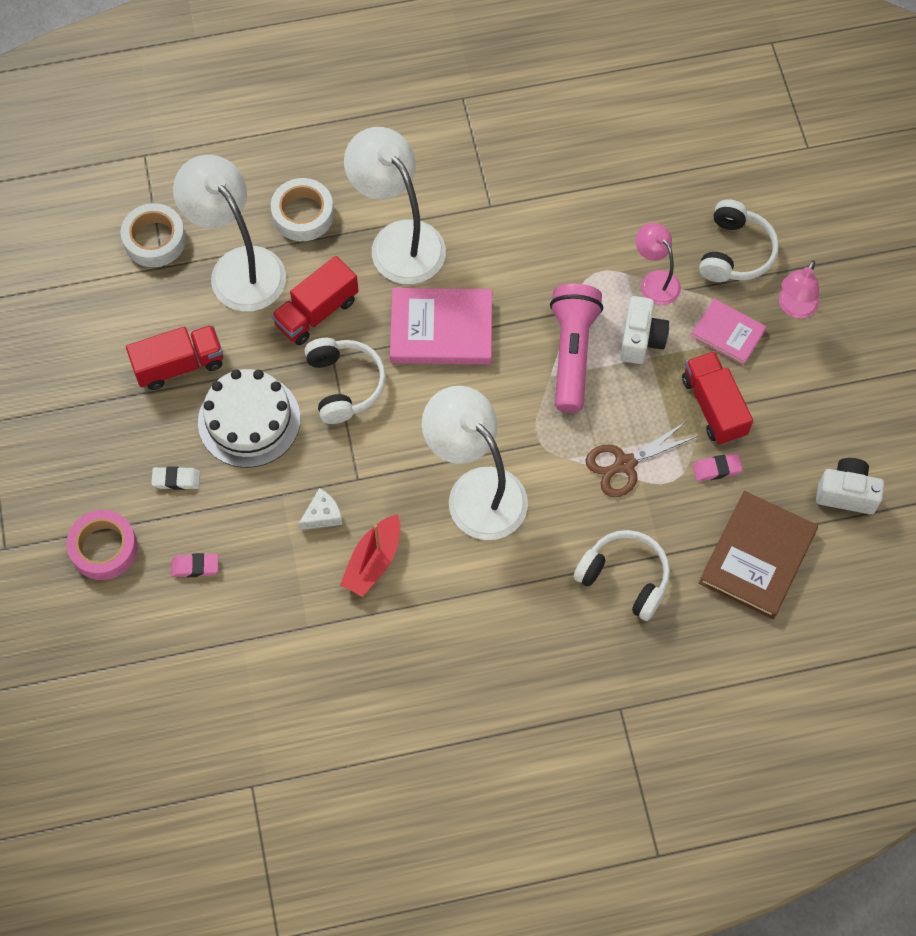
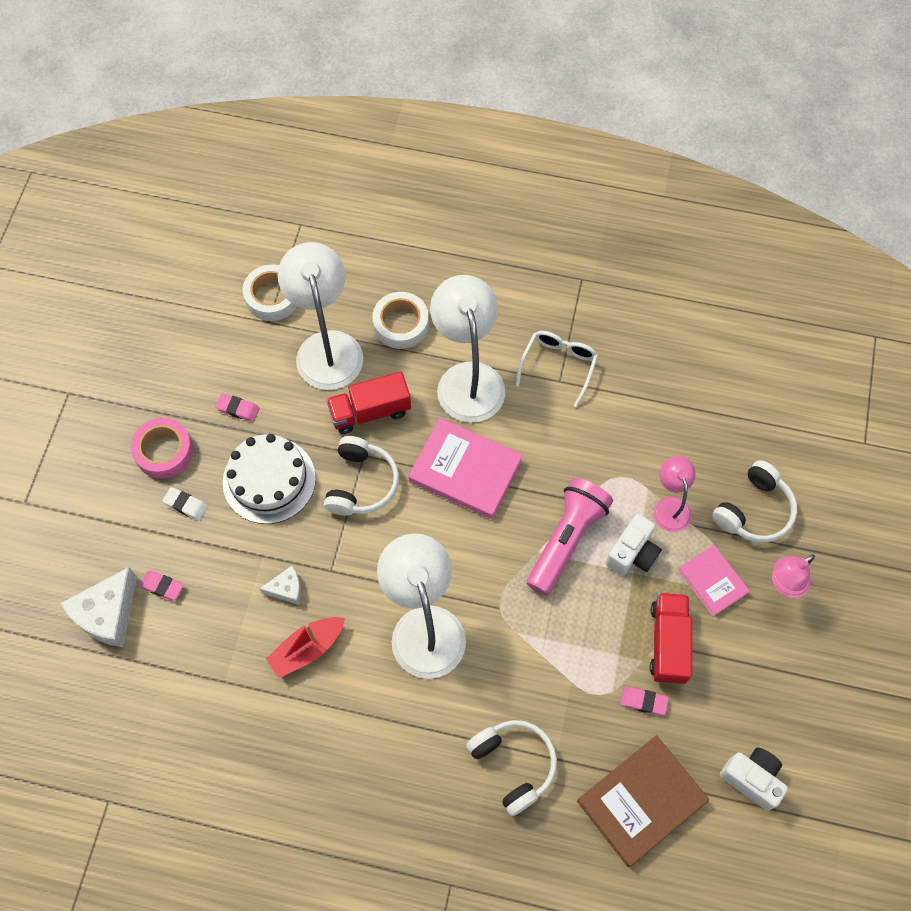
camera: 25 degrees right, 0 degrees up
(104, 548) = (99, 537): pink tape -> pink tape (164, 451)
(154, 617) = (107, 614): none -> white cheese
(179, 365) = (238, 409): red truck -> pink eraser
(482, 191) = (558, 365): none -> white glasses
(625, 464) = (564, 660): brown scissors -> none

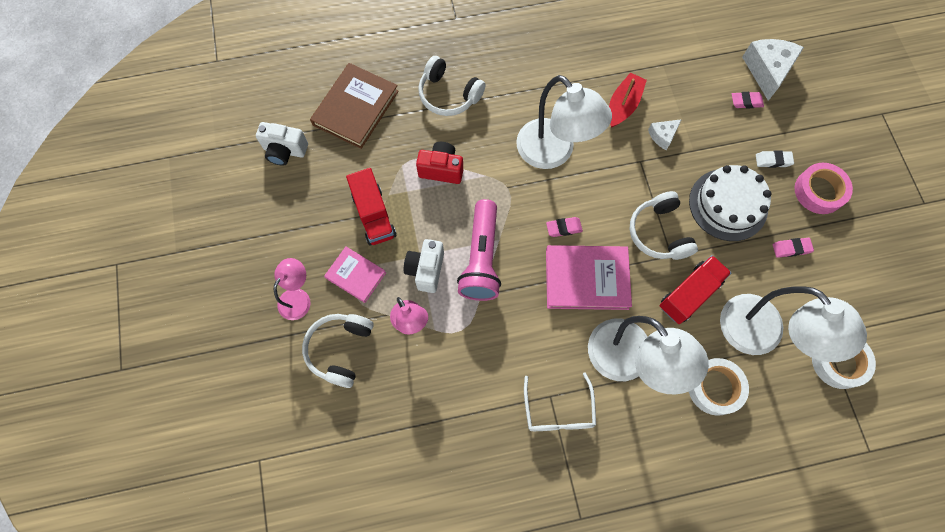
camera: 155 degrees right, 5 degrees up
(566, 665) = (441, 169): none -> red camera
(643, 702) = (377, 168): pink eraser -> pink eraser (563, 228)

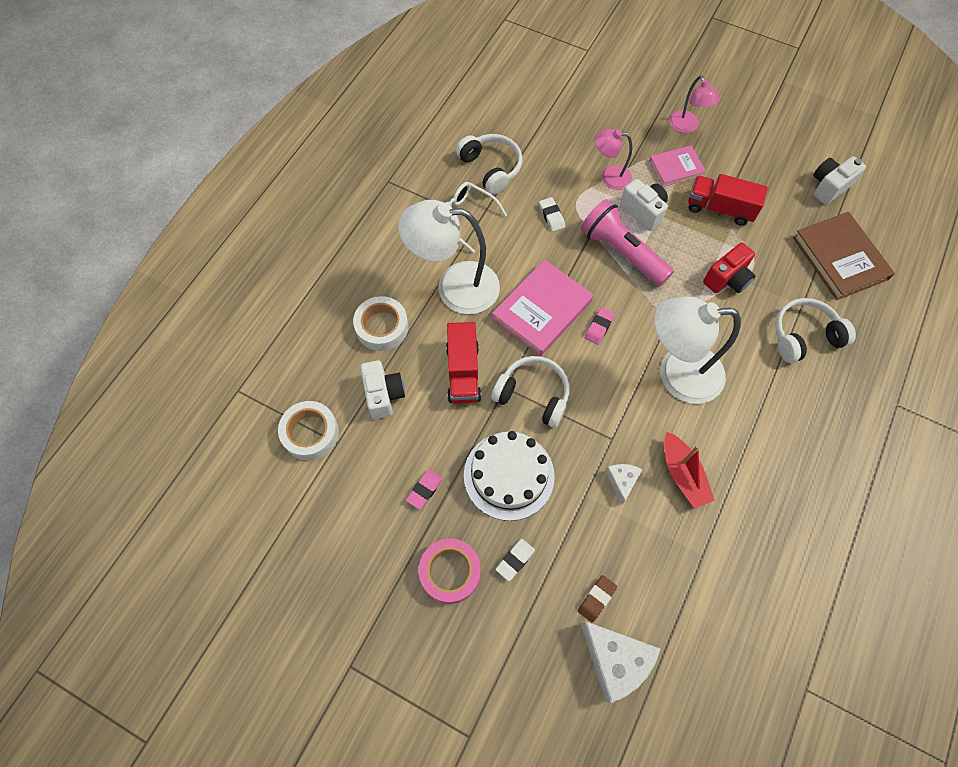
camera: 130 degrees right, 5 degrees down
(340, 349) = (625, 127): white headphones -> white headphones (491, 168)
(493, 339) = (551, 216): none -> white eraser
(746, 102) = (596, 599): pink eraser -> brown eraser
(761, 335) = (384, 395): white lamp -> white camera

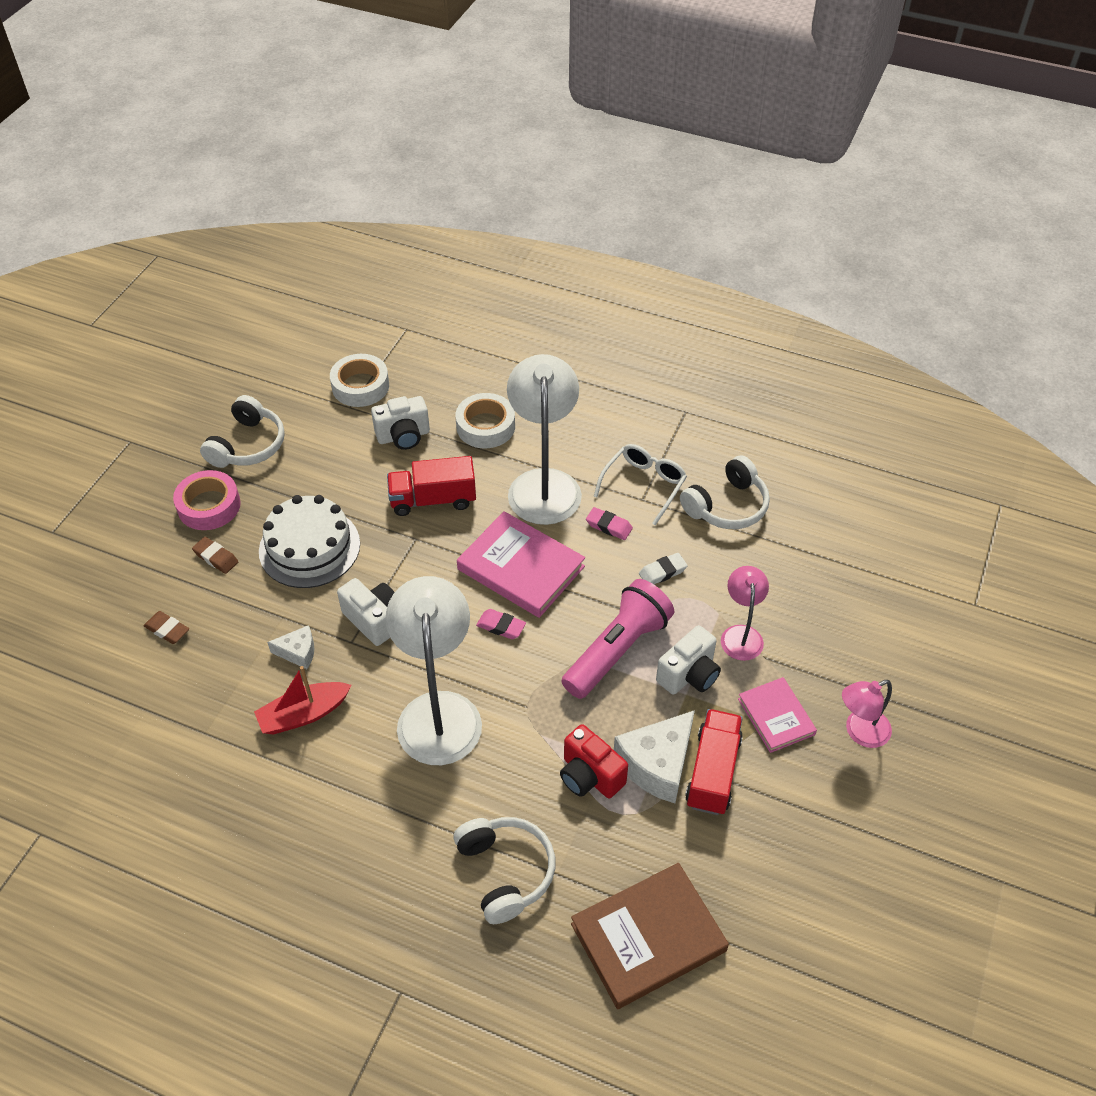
camera: 85 degrees right, 15 degrees down
(424, 490) = (296, 479): pink eraser -> pink eraser (609, 526)
(515, 560) = (216, 557): white eraser -> brown eraser
(533, 395) = (406, 564): white headphones -> white headphones (248, 445)
(615, 661) = (101, 647): white cheese -> white cheese (657, 764)
(829, 187) = (787, 935): white camera -> white camera (373, 620)

